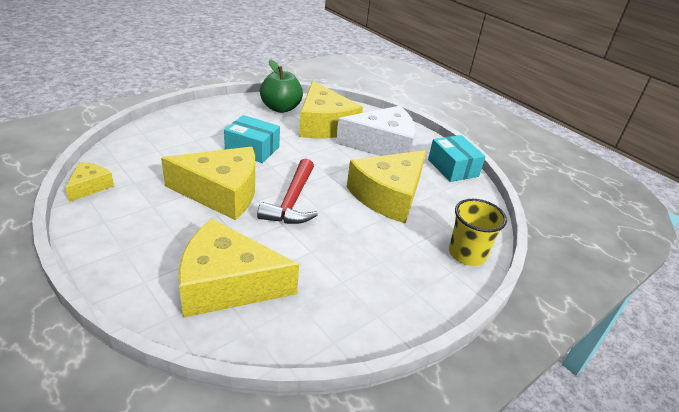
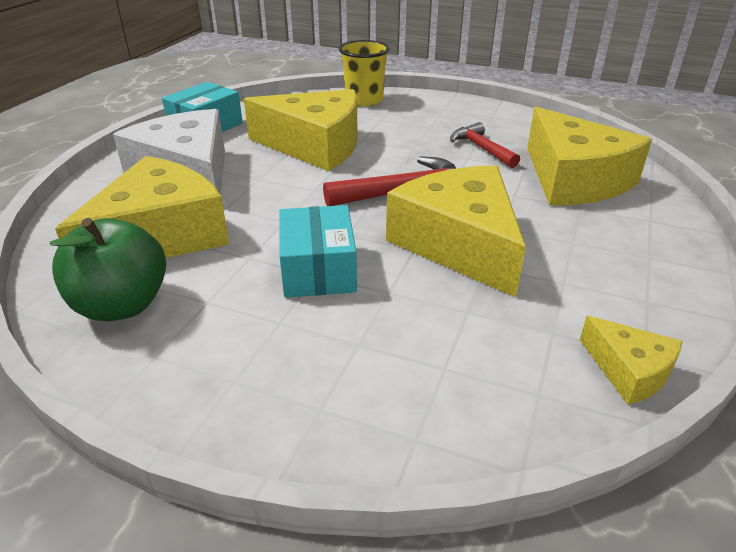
camera: 115 degrees left, 0 degrees up
(90, 186) = (629, 371): yellow cheese -> yellow cheese turned 120 degrees counterclockwise
(319, 267) = (481, 148): none -> red hammer

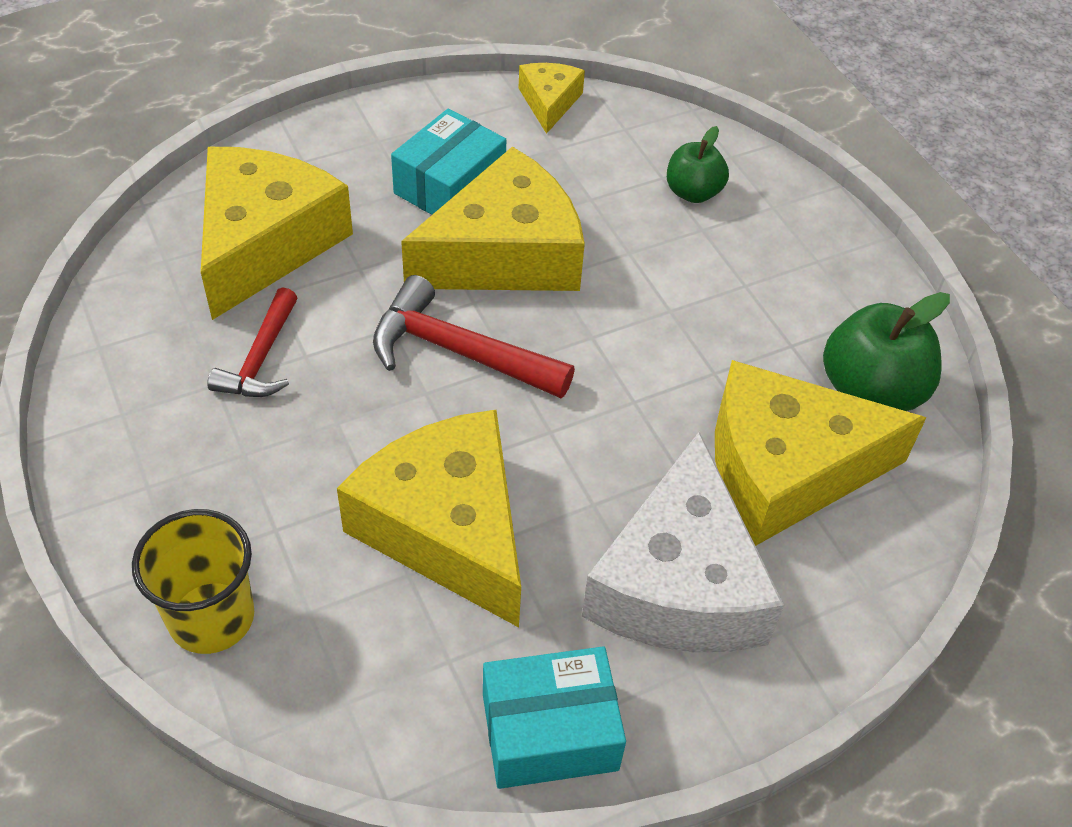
camera: 140 degrees left, 15 degrees up
(318, 269) = (664, 314): turquoise box -> turquoise box (450, 186)
(403, 371) = (693, 192): none -> green apple
(459, 244) = (505, 254): yellow cheese -> yellow cheese turned 135 degrees counterclockwise

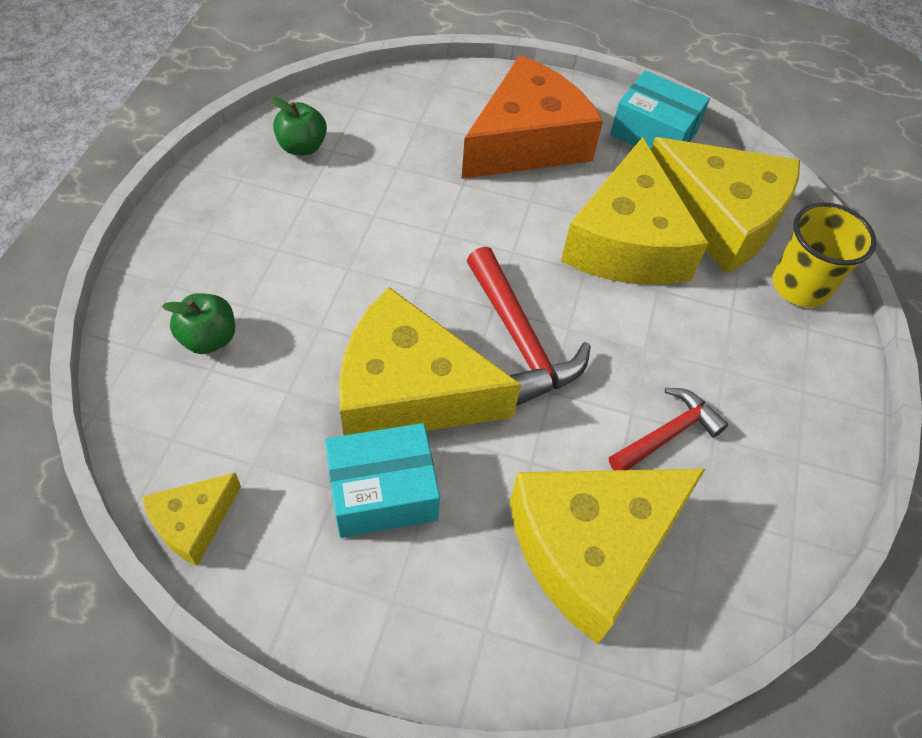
camera: 140 degrees left, 5 degrees up
(678, 583) = (527, 141): white cheese -> orange cheese
(785, 469) = (405, 147): yellow cheese -> yellow cheese (721, 218)
(870, 391) = (302, 147): green apple -> green apple, size x0.62

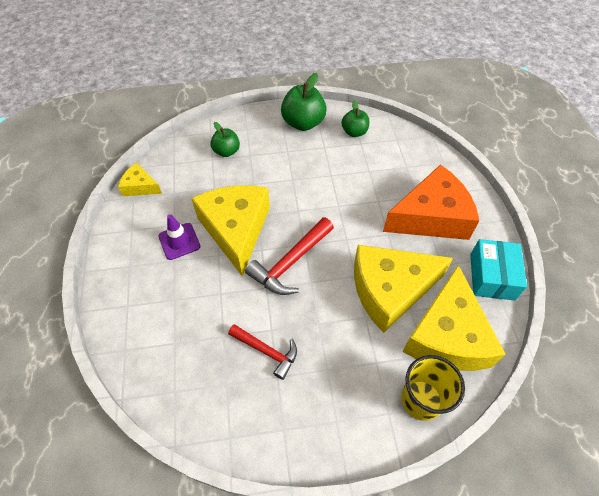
camera: 70 degrees right, 0 degrees up
(227, 201) = (303, 123): none -> green apple
(383, 492) = (179, 241): turquoise box -> purple traffic cone
(527, 141) = (431, 217): orange cheese -> orange cheese turned 45 degrees counterclockwise
(591, 548) = (183, 335): yellow cheese -> none

